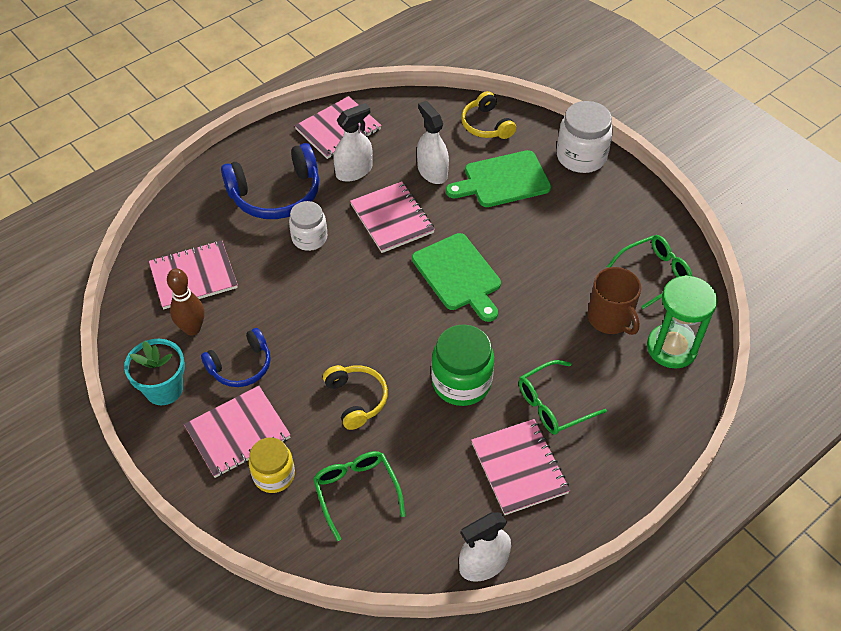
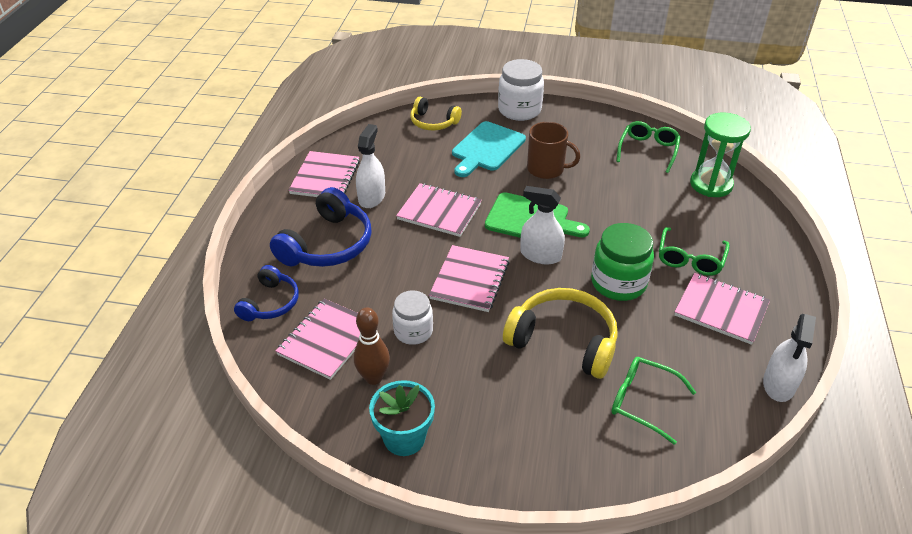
camera: 40 degrees left, 10 degrees down
(238, 433) = (506, 426): pink notebook -> pink notebook (469, 280)
(241, 366) = (448, 377): blue headphones -> blue headphones (270, 303)
(274, 475) = (571, 435): yellow jar -> none
(309, 238) = (392, 258): white jar -> white jar (413, 331)
(356, 399) = (563, 341): yellow headphones -> yellow headphones, size x1.64
(432, 171) = (431, 168): white spray bottle -> white spray bottle (540, 255)
(503, 180) = (486, 148): green cutting board -> turquoise cutting board
(610, 318) = (656, 189): brown mug -> brown mug (546, 169)

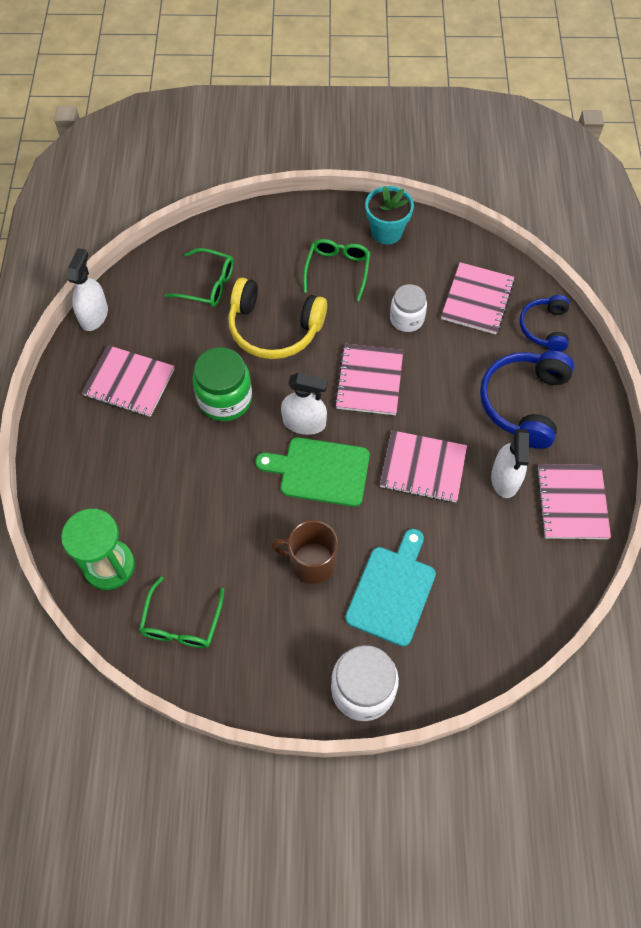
camera: 170 degrees right, 20 degrees up
(373, 378) = (425, 273): brown bowling pin -> none
(433, 122) = (477, 637): yellow headphones -> none
(690, 259) = (150, 441): green glasses -> green glasses (337, 270)

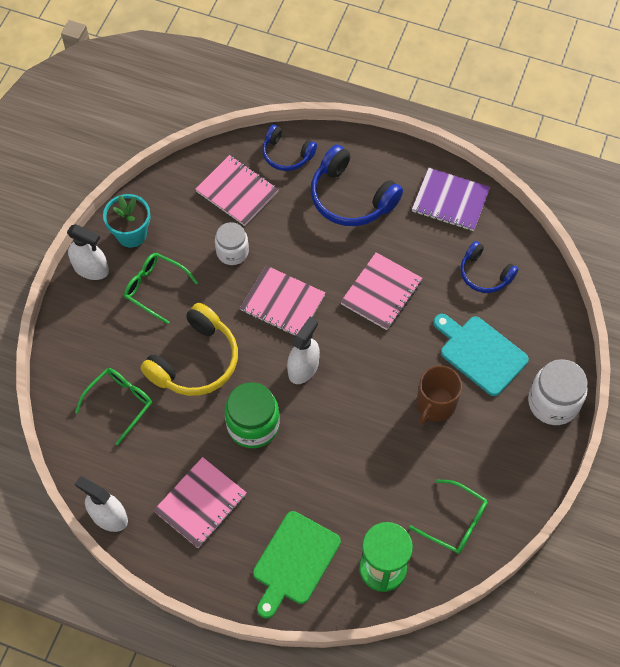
camera: 70 degrees left, 0 degrees up
(320, 471) = (355, 371): green cutting board -> green cutting board (294, 561)
(495, 567) = (484, 274): none -> blue headphones
(505, 478) = (413, 237): white spray bottle -> white spray bottle (91, 268)
(572, 502) = (450, 201): pink notebook -> purple notebook

